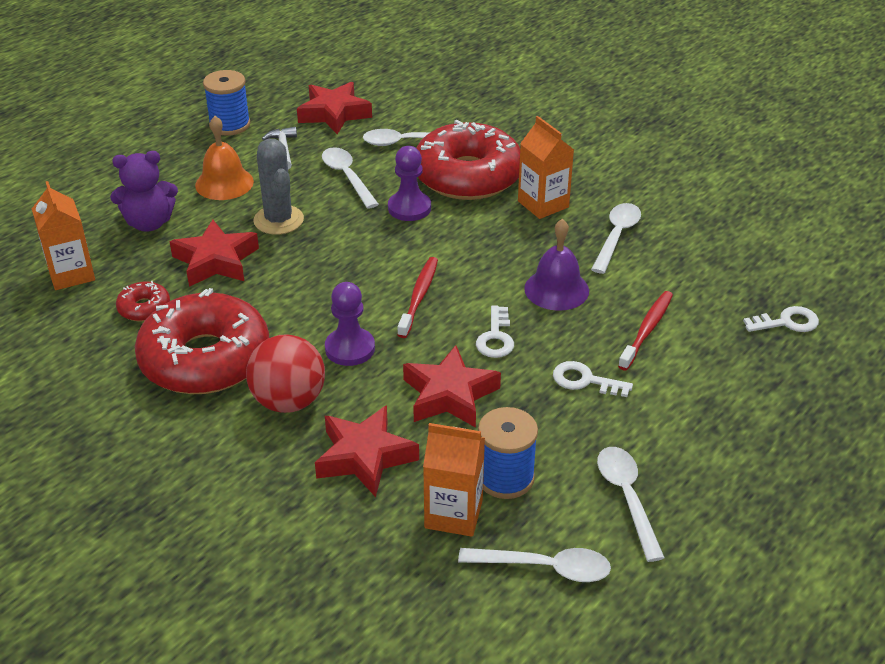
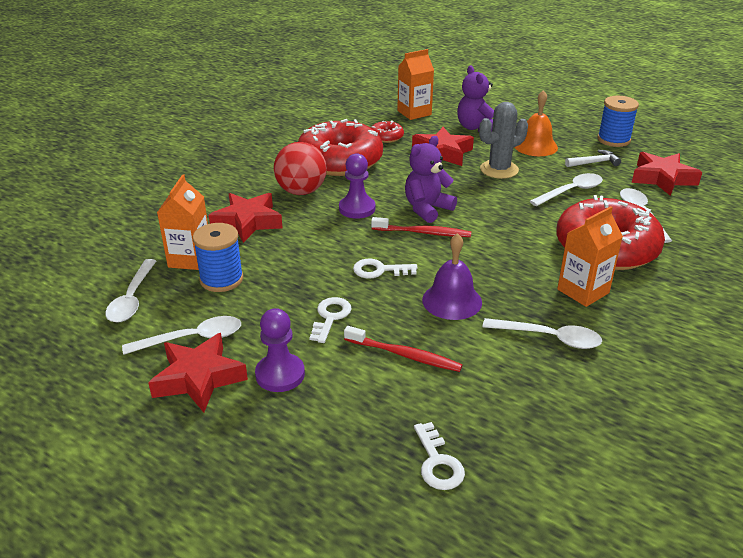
camera: 85 degrees right, 5 degrees down
(364, 288) = (427, 209): none -> purple teddy bear
(409, 208) = (541, 221): purple pawn -> purple pawn (280, 374)
(449, 395) = (310, 252): red star -> red star (198, 378)

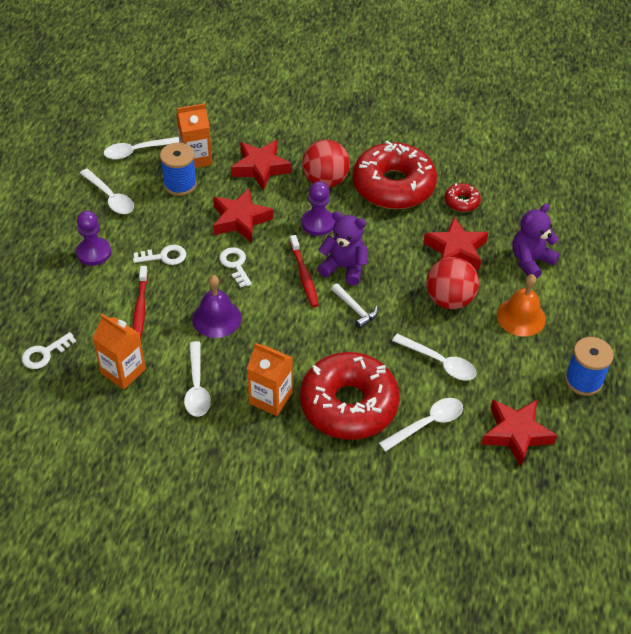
camera: 65 degrees right, 15 degrees up
(198, 378) = (74, 216): red star -> red star (240, 220)
(414, 113) = (530, 206): orange carton -> orange carton (123, 371)
(499, 169) = (449, 299): grey cactus -> red ball
(594, 162) = (515, 371): white hammer -> white hammer (355, 309)

